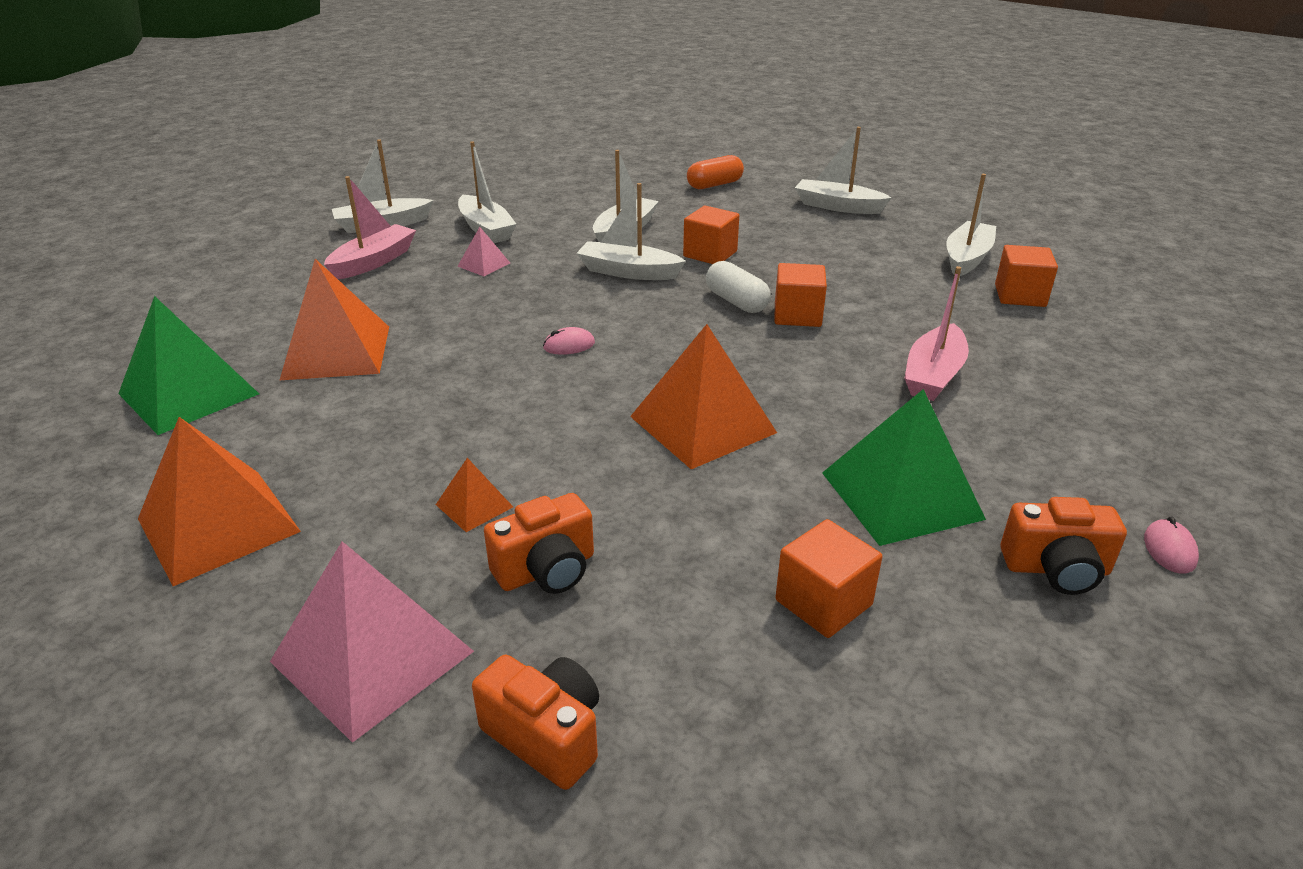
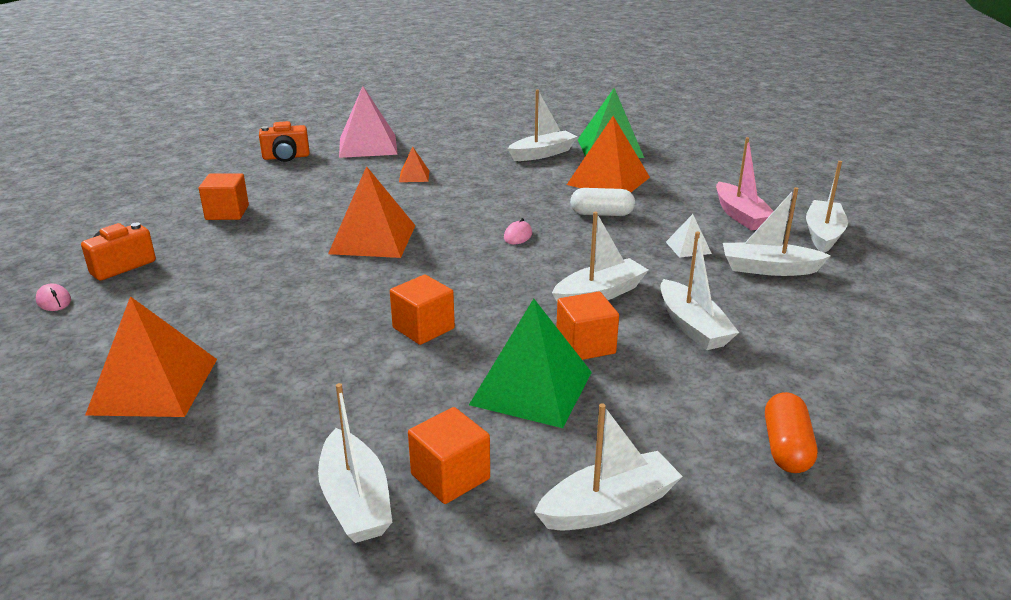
camera: 130 degrees right, 5 degrees down
(218, 525) = (486, 139): orange pyramid -> orange pyramid (154, 386)
(261, 437) = (542, 154): none -> white boat
(484, 264) = (688, 247): pink pyramid -> white pyramid
(546, 570) = (350, 177): orange camera -> none
(736, 302) = (483, 314): white capsule -> white capsule (601, 214)
(901, 495) = (226, 259): green pyramid -> green pyramid (532, 388)
(933, 375) = (267, 333): pink boat -> none
(1020, 295) = (252, 469): orange cube -> orange cube (450, 476)

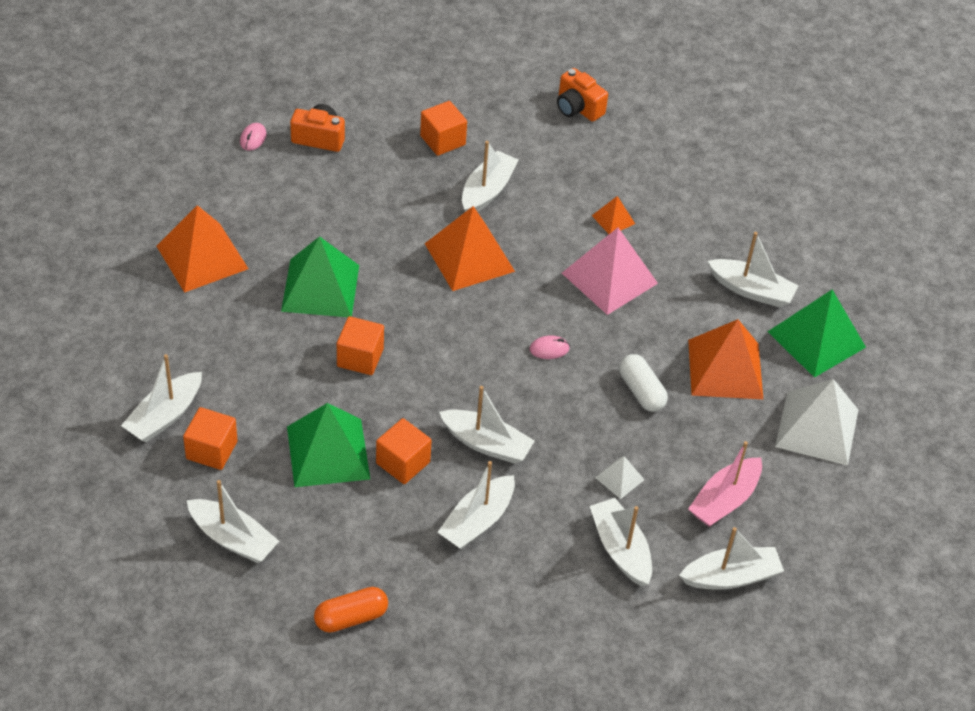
camera: 55 degrees right, 20 degrees up
(305, 323) = (320, 288): none -> green pyramid
(312, 211) = (487, 191): none -> white boat
(368, 146) = (654, 149): pink pyramid -> pink pyramid (609, 278)
(692, 169) = (817, 428): none -> white pyramid

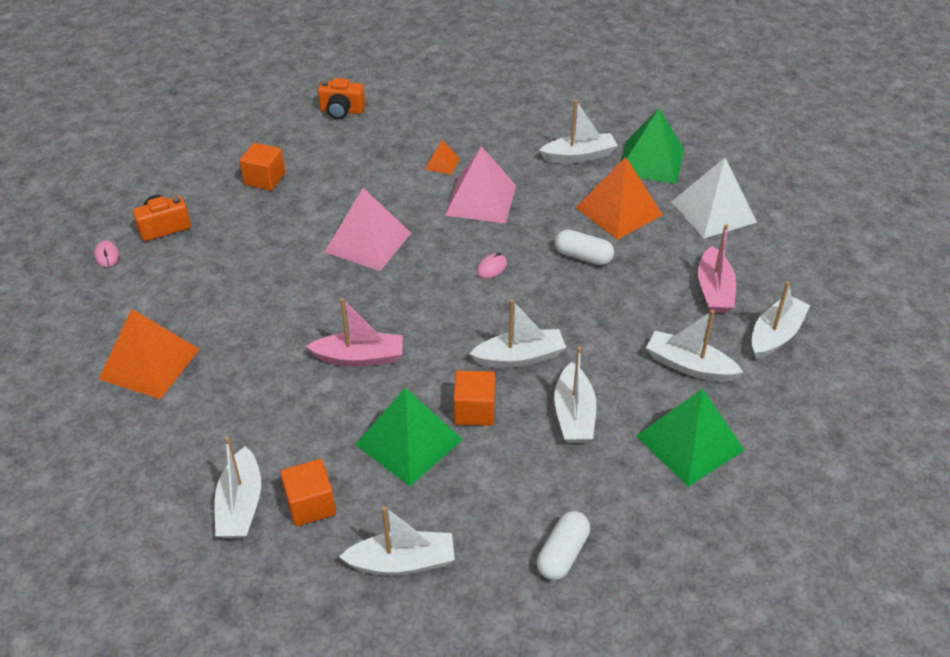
camera: 35 degrees left, 5 degrees down
(320, 288) = (275, 328): green pyramid -> green pyramid (689, 443)
(351, 617) = (562, 554): orange capsule -> white capsule
(360, 357) = (359, 357): orange cube -> pink boat
(469, 257) = (368, 242): orange pyramid -> pink pyramid
(487, 191) = (333, 193): white boat -> none
(619, 478) = (634, 320): white pyramid -> none

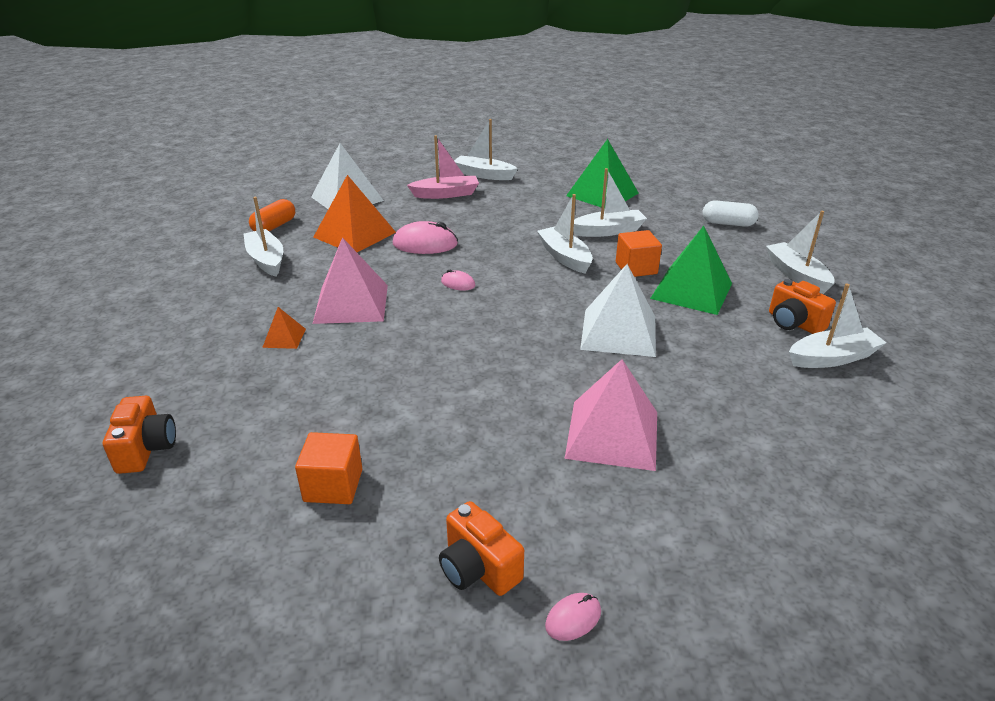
camera: 105 degrees left, 10 degrees down
(149, 364) = (735, 479): orange pyramid -> none
(310, 505) = (794, 323): orange cube -> orange camera
(359, 357) = (619, 332): pink boat -> white pyramid
(368, 242) = (446, 362): pink pyramid -> pink pyramid (612, 434)
(583, 257) = (425, 244): white capsule -> pink mouse
(651, 161) = (274, 226): green pyramid -> orange capsule
(689, 366) = (531, 198): white boat -> none

